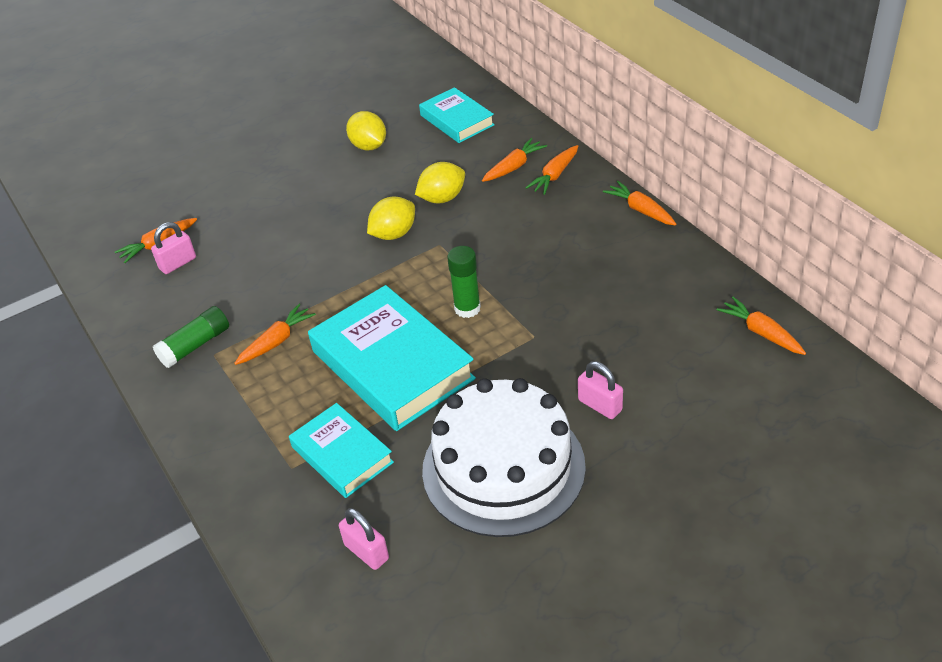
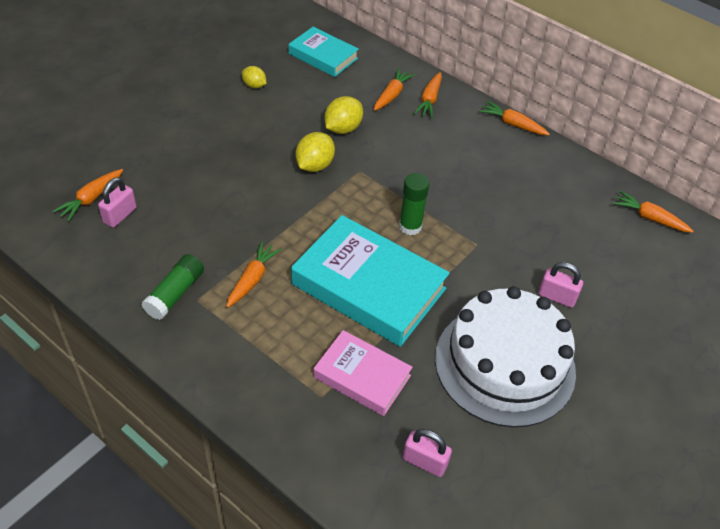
camera: 25 degrees left, 5 degrees up
(342, 455) = (362, 376): turquoise book -> pink book
(369, 146) = (254, 85): yellow lemon -> yellow lemon, size x0.63

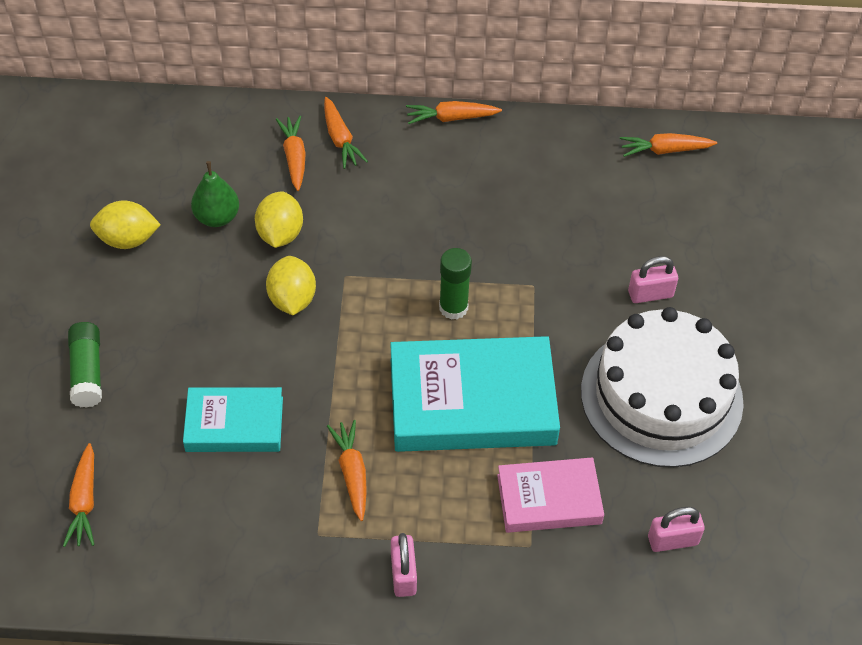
camera: 35 degrees left, 5 degrees up
(120, 215) = (138, 499): pink padlock -> pink padlock (403, 574)
(175, 294) = (289, 544): green glue stick -> green glue stick (87, 372)
(254, 85) = (128, 239): yellow lemon -> yellow lemon, size x1.59
(315, 101) = (217, 217): none -> green pear
(323, 56) = (170, 151): turquoise book -> turquoise book (234, 424)

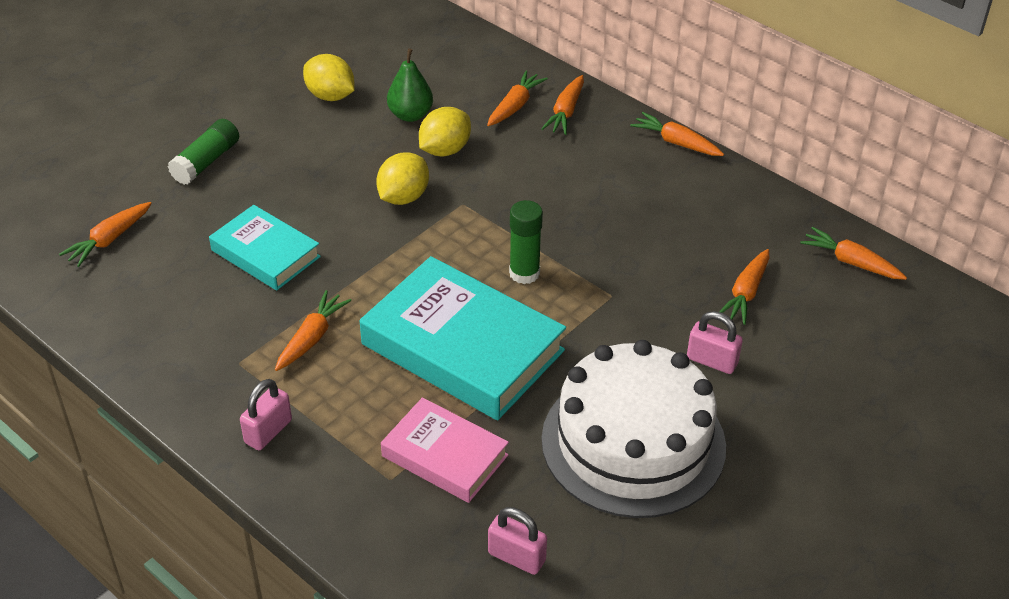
camera: 40 degrees right, 10 degrees down
(621, 222) = (745, 293): none -> orange carrot

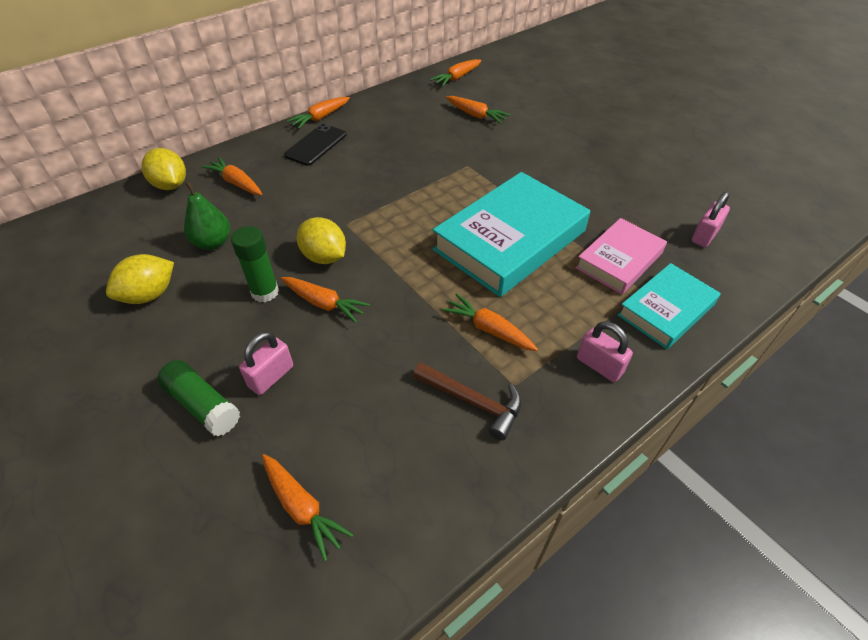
camera: 80 degrees left, 5 degrees up
(216, 332) = (472, 402): none -> brown hammer
(265, 253) = (369, 357): turquoise book -> turquoise book (666, 310)
(445, 150) = (273, 227): yellow lemon -> yellow lemon (171, 185)
(524, 273) = (436, 201): green glue stick -> green glue stick (265, 292)
(565, 112) = (259, 159): orange carrot -> orange carrot (324, 303)
(611, 151) = (316, 145): none -> black phone
(633, 442) = (602, 175): white cake -> none
(712, 361) = (533, 136): pink padlock -> pink padlock (271, 376)

